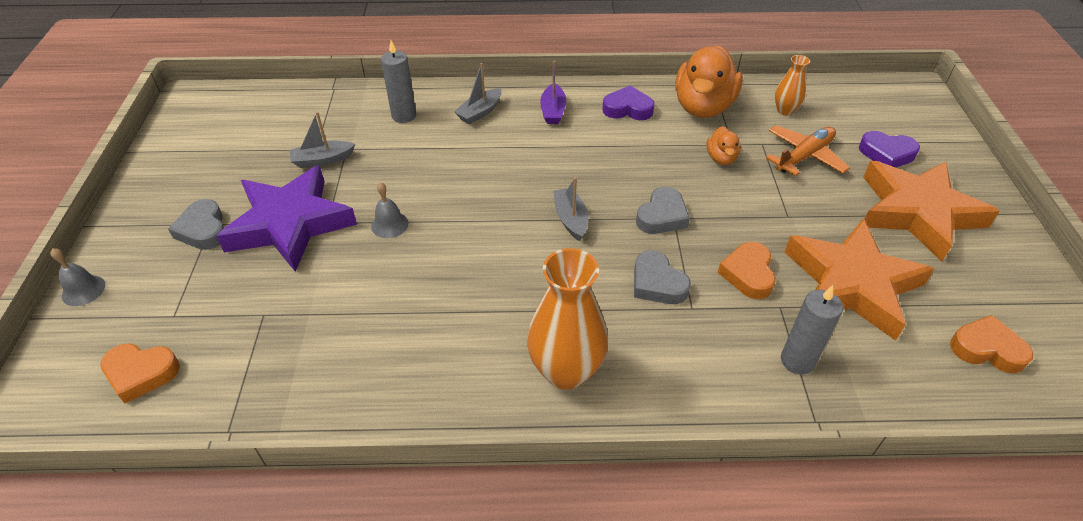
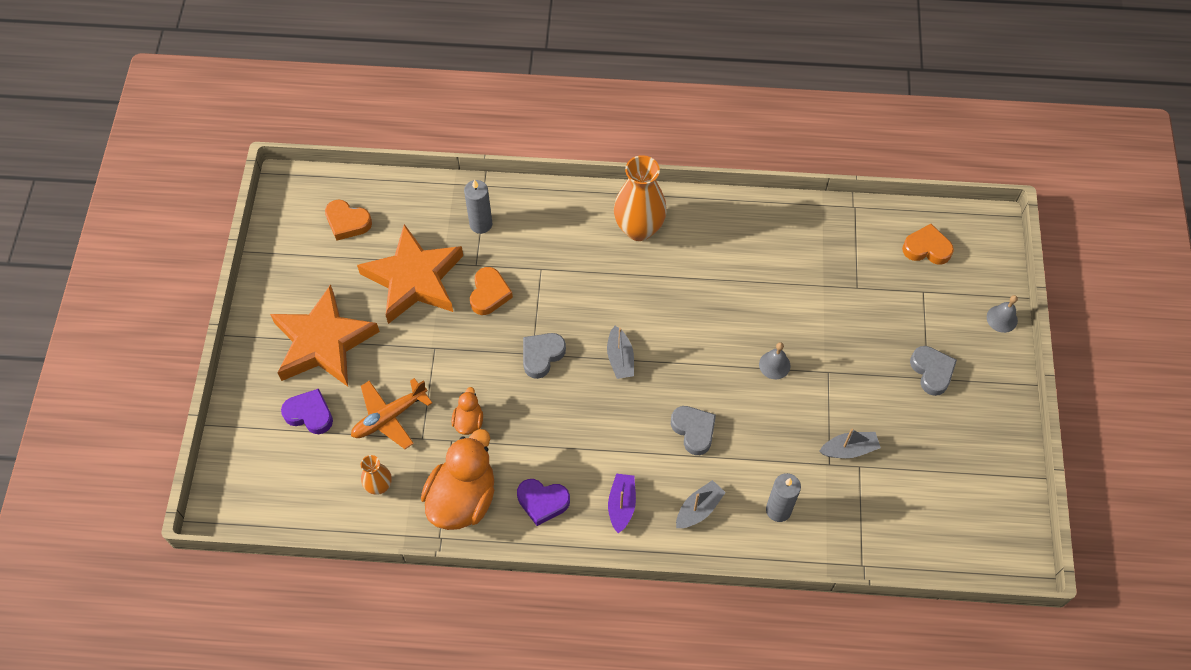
camera: 175 degrees left, 15 degrees up
(290, 223) = (859, 372): purple star -> none
(657, 283) = (561, 291): grey heart -> grey heart (694, 431)

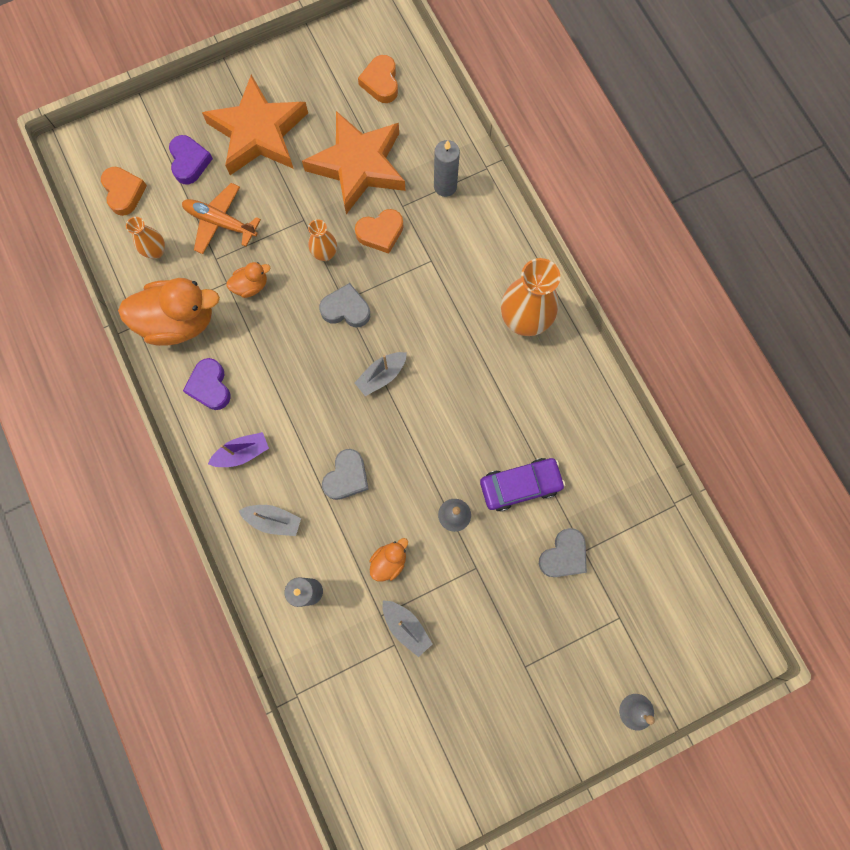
camera: 60 degrees right, 15 degrees up
(479, 346) = (325, 254): none -> orange vase
(777, 304) = (520, 485): none -> purple car
(786, 434) = (389, 561): none -> orange duck
(926, 248) = (671, 598): orange heart -> orange heart (124, 192)
(932, 372) = (534, 668): grey heart -> grey heart (563, 555)

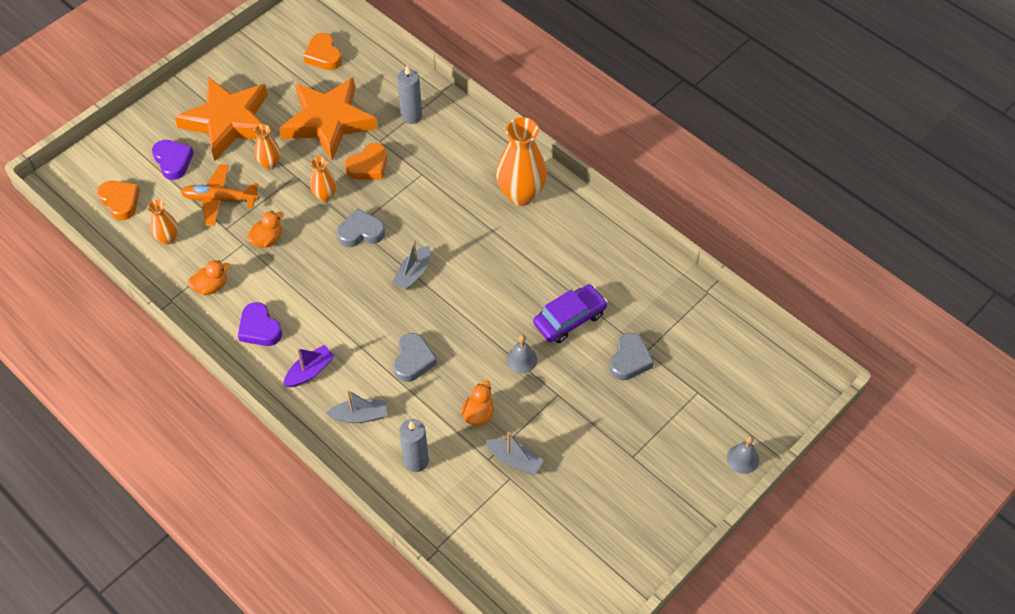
camera: 20 degrees left, 20 degrees down
(179, 321) = (211, 286): orange duck -> orange duck, size x0.48
(283, 196) = (270, 163): none -> orange vase

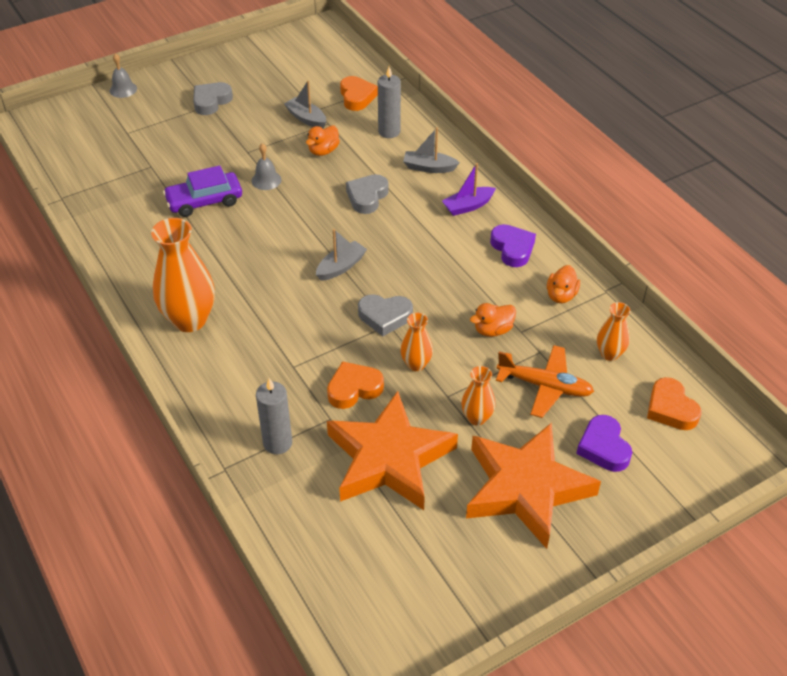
camera: 165 degrees left, 10 degrees down
(211, 286) = (561, 295): orange duck -> orange duck turned 60 degrees counterclockwise
(323, 55) = (371, 567): orange heart -> orange heart (357, 97)
(629, 360) = (169, 162): grey heart -> grey heart (211, 101)

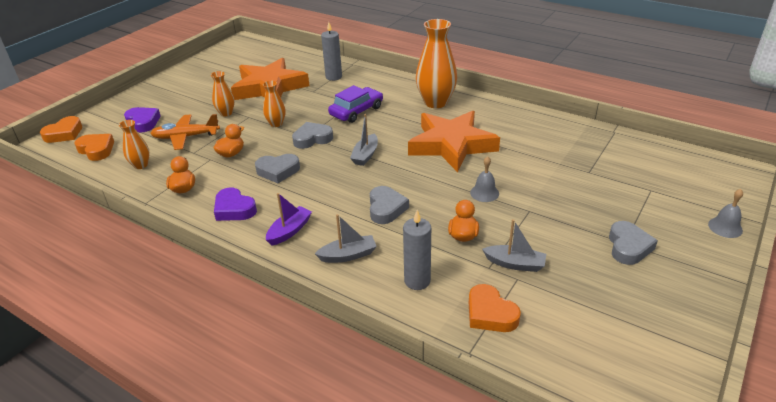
camera: 155 degrees right, 10 degrees down
(204, 201) = (512, 162): purple car -> purple car (356, 111)
(354, 389) = (308, 104): orange heart -> orange heart (64, 134)
(448, 281) = (278, 171): none -> grey heart
(525, 488) = (188, 97): orange star -> orange star (451, 145)

